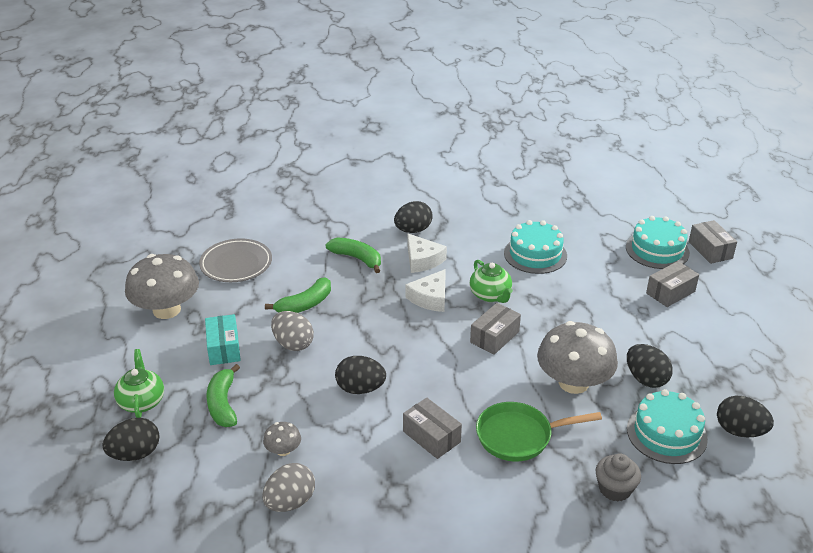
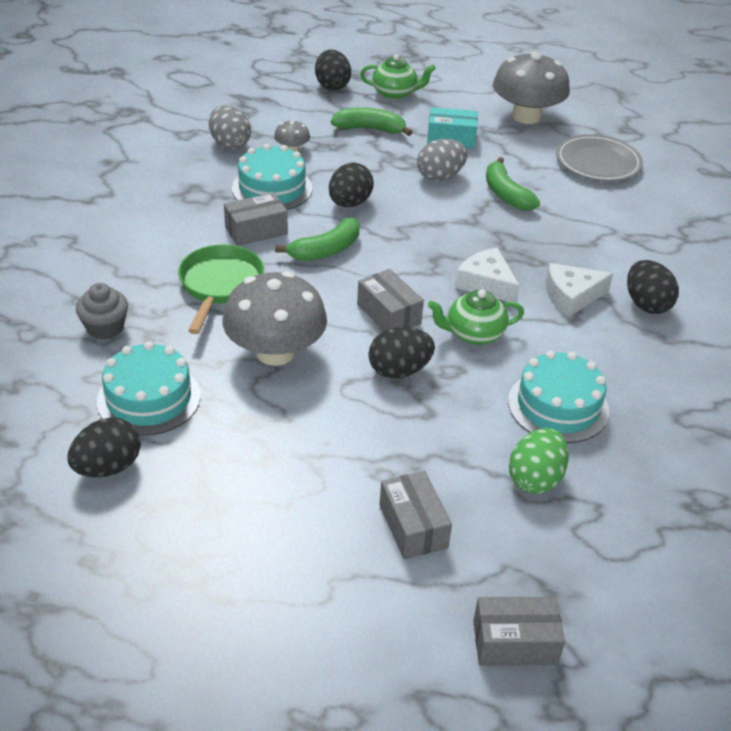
camera: 105 degrees right, 5 degrees up
(357, 258) = (588, 245): green banana -> green banana (325, 250)
(600, 256) = (535, 479): none -> green egg
(646, 379) = (246, 418): black egg -> black egg (399, 370)
(657, 250) = (534, 561): turquoise cake -> turquoise cake (272, 188)

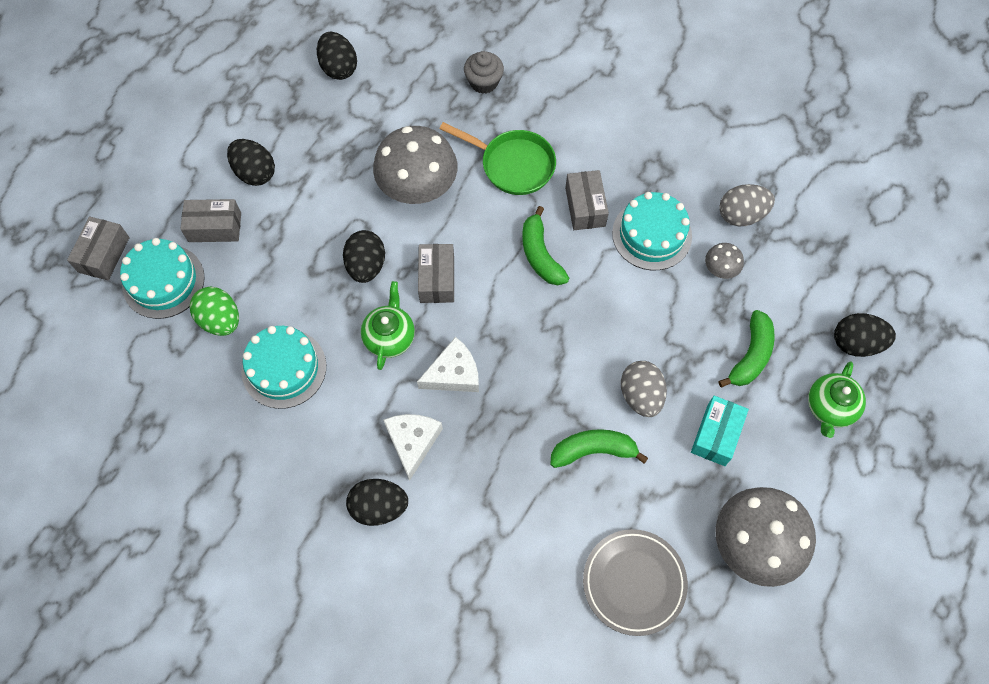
camera: 110 degrees right, 25 degrees up
(149, 398) = (396, 98): turquoise cake -> turquoise cake (163, 281)
(349, 203) = (611, 295): black egg -> black egg (255, 172)
(389, 314) = (437, 279): grey box -> grey box turned 75 degrees counterclockwise

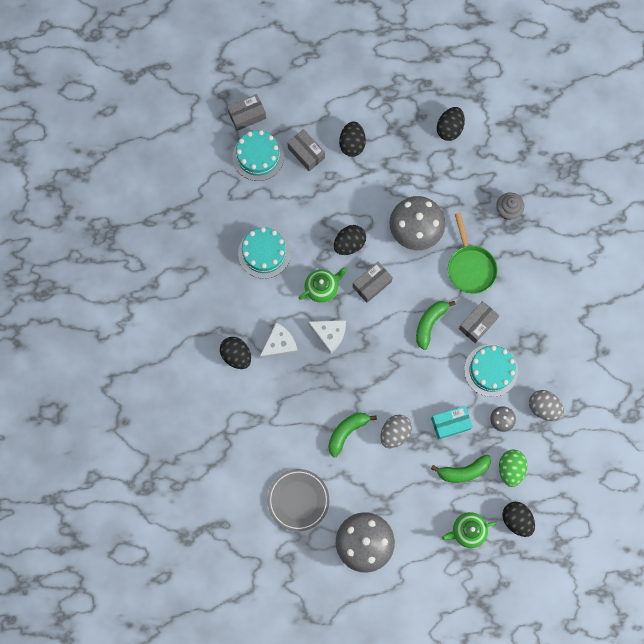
camera: 50 degrees right, 10 degrees up
(220, 320) = (262, 201): green egg -> green egg (510, 469)
(593, 450) = (347, 432): green banana -> green banana turned 90 degrees counterclockwise
(716, 435) = (405, 485): turquoise box -> turquoise box (450, 424)

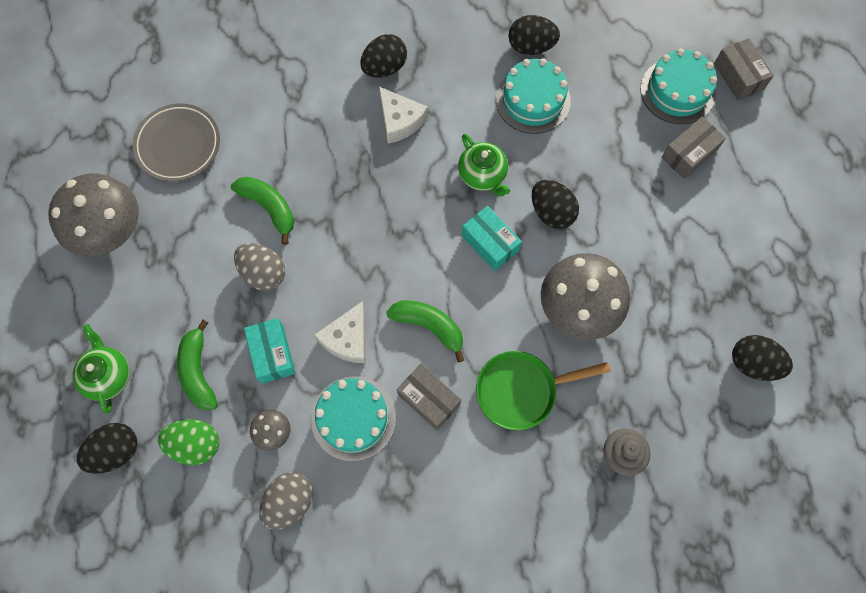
camera: 90 degrees right, 5 degrees down
(329, 334) = (413, 185): white cheese -> white cheese (347, 338)
(352, 144) = (710, 217): black egg -> black egg (531, 46)
(372, 284) = (490, 243): grey box -> turquoise box

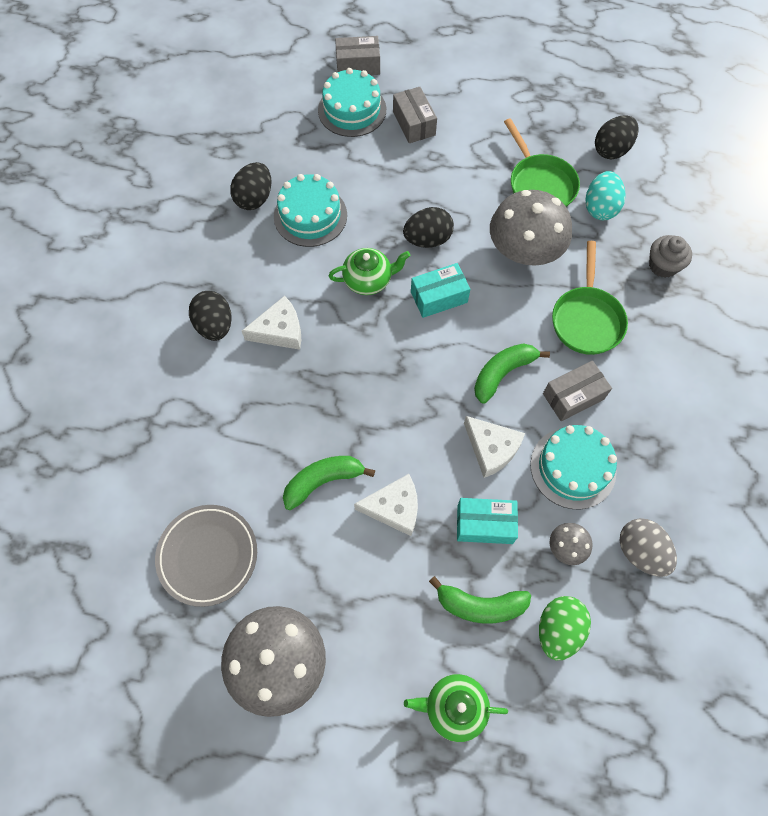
camera: 70 degrees left, 5 degrees down
(116, 451) = (542, 719): black egg -> none
(263, 273) = (394, 508): grey egg -> white cheese
(667, 370) = (600, 208): none -> turquoise egg
(669, 300) = (540, 184): none -> green pan

